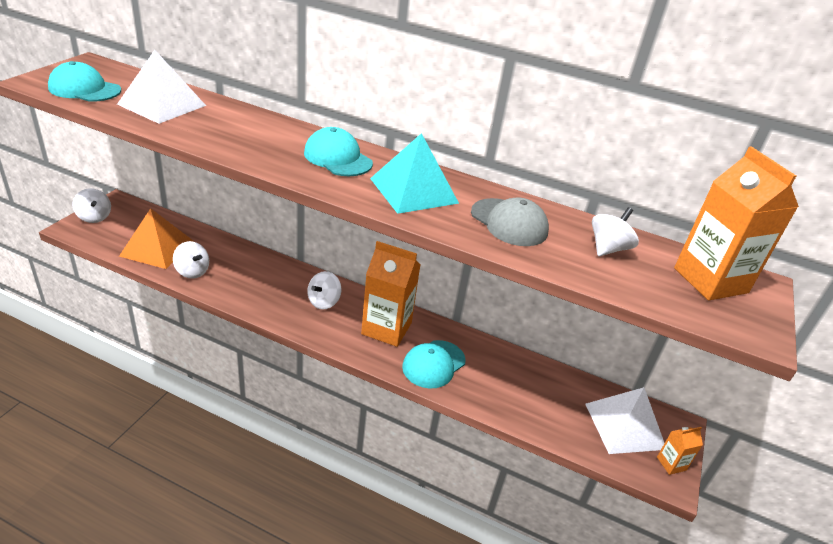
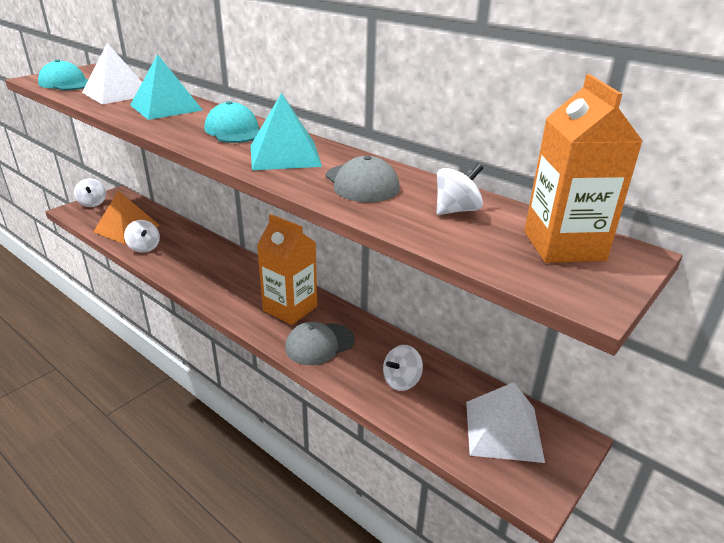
camera: 20 degrees right, 5 degrees down
(237, 126) = (166, 107): none -> turquoise pyramid
(324, 302) = (244, 281): white spinning top -> white spinning top (401, 381)
(433, 364) = (319, 344): turquoise cap -> grey cap
(671, 463) = (543, 478): orange carton -> none

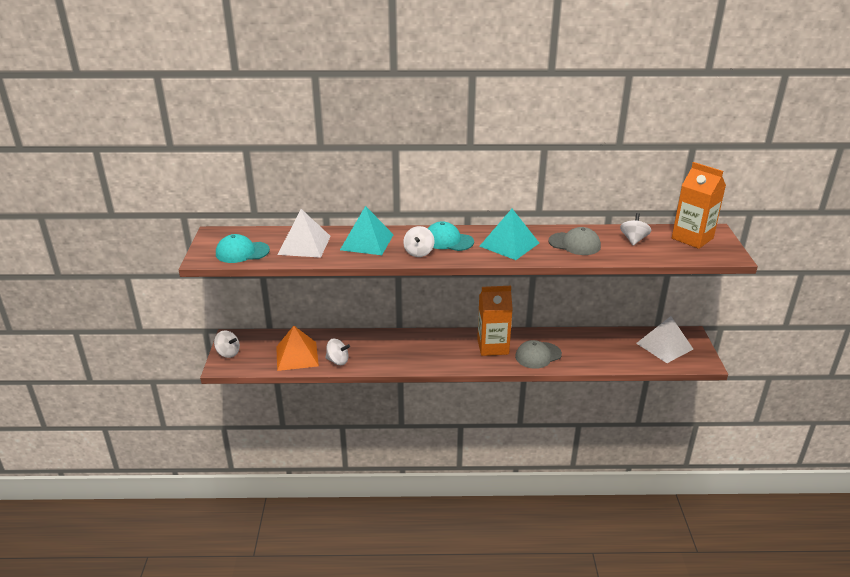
camera: 40 degrees left, 0 degrees up
(319, 344) = (538, 355): grey cap -> grey cap turned 45 degrees clockwise
(401, 381) = (599, 350): white spinning top -> white spinning top (419, 252)

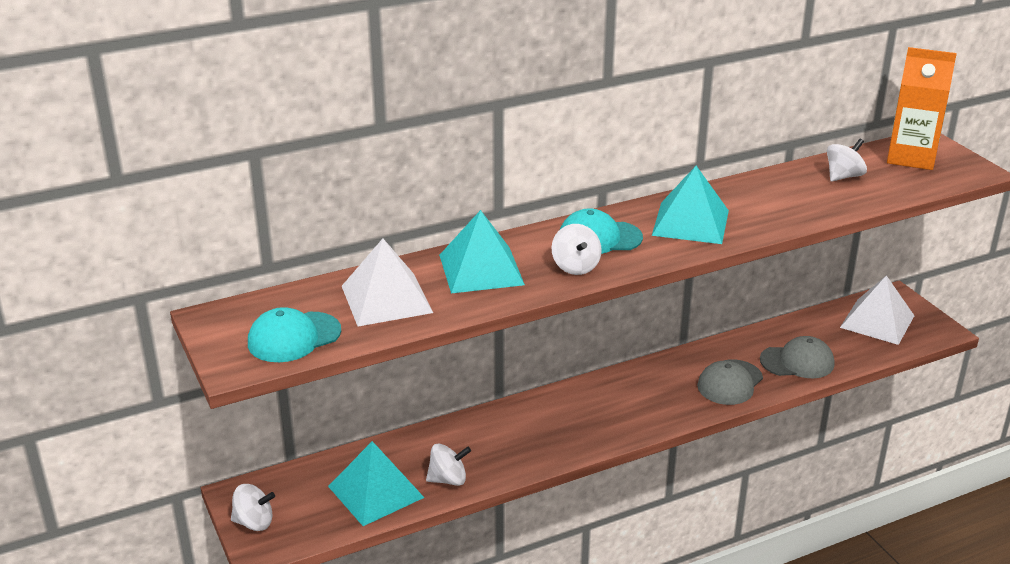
camera: 25 degrees left, 0 degrees up
(297, 356) = (376, 492): orange pyramid -> turquoise pyramid
(493, 346) = (659, 388): orange carton -> none
(574, 244) = (776, 200): grey cap -> grey cap (797, 362)
(633, 240) = (843, 176): white spinning top -> white spinning top turned 60 degrees clockwise

